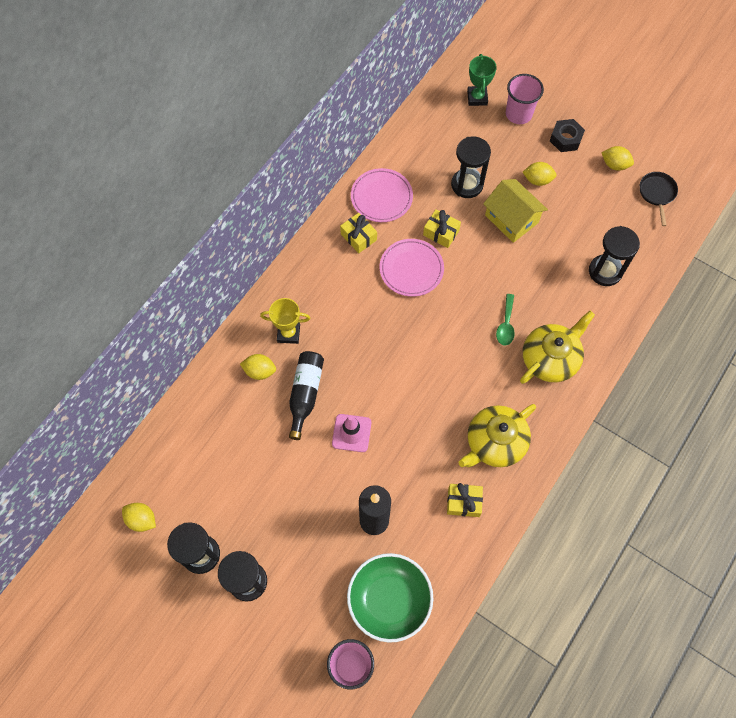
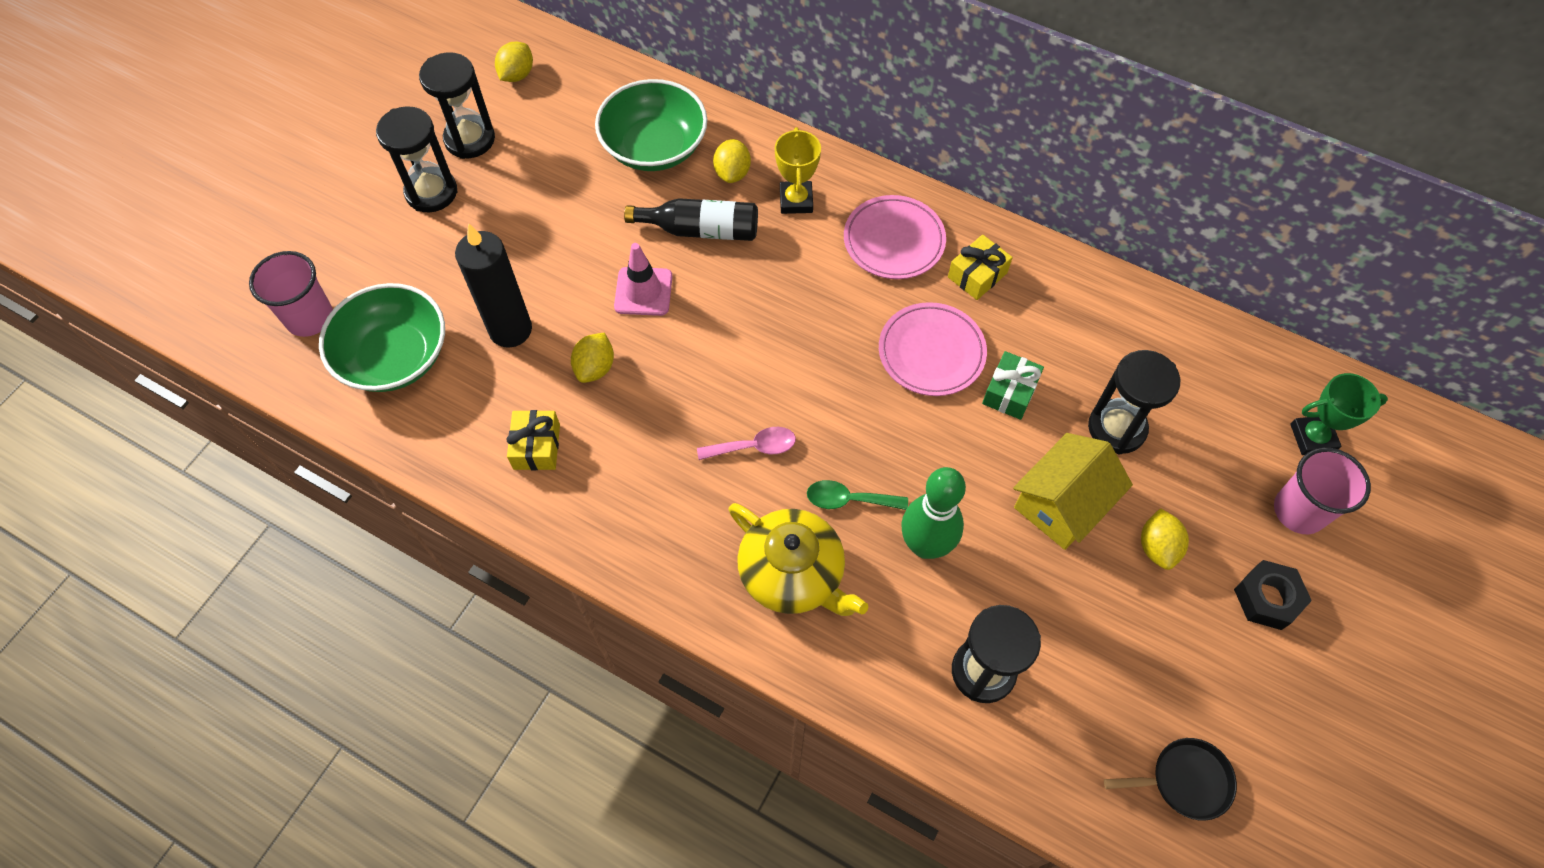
camera: 85 degrees right, 5 degrees down
(229, 421) = (654, 147): none -> green bowl
(381, 197) = (1059, 301): pink plate -> pink plate (894, 241)
(441, 233) = (1010, 392): yellow gift -> green gift
(469, 373) = (754, 447): none -> pink spoon
(494, 442) = (635, 488): yellow teapot -> none
(534, 289) = (925, 545): none -> green bowling pin
(614, 165) = (1232, 694): yellow lemon -> yellow lemon (595, 368)

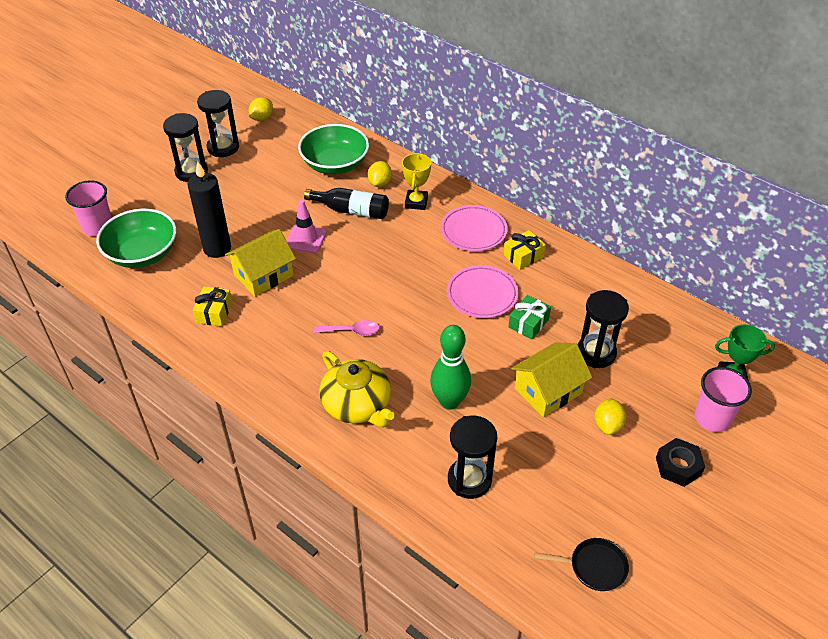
camera: 10 degrees right, 15 degrees down
(595, 368) = (263, 275): yellow lemon -> yellow house
(849, 500) = (405, 369): green spoon -> none

